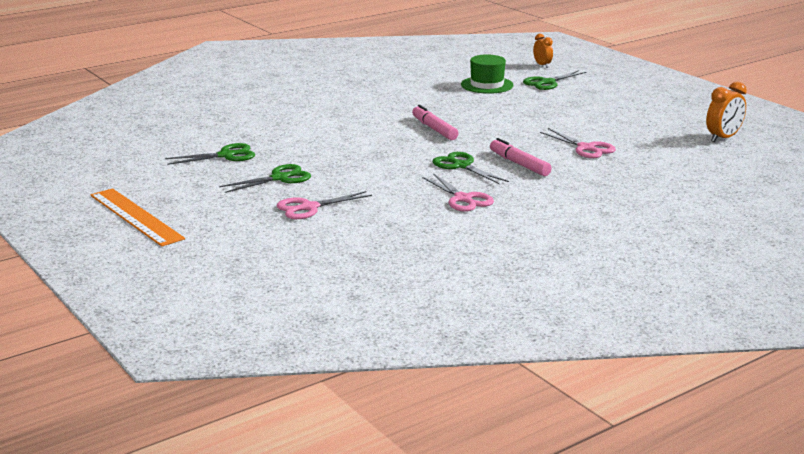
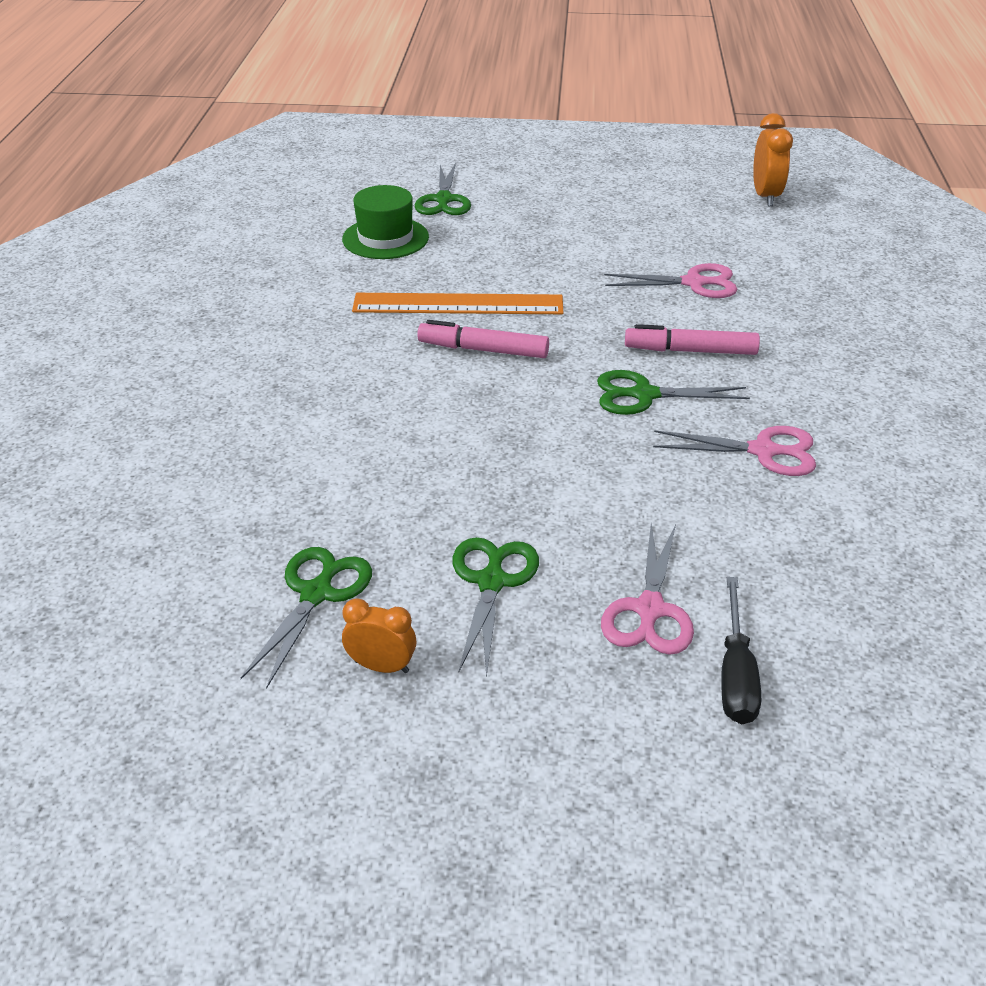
camera: 50 degrees left, 15 degrees up
(135, 216) = (466, 858): orange ruler -> orange ruler (458, 304)
(295, 232) = (736, 674): none -> black screwdriver
(542, 65) = (380, 174): orange clock -> orange clock (381, 666)

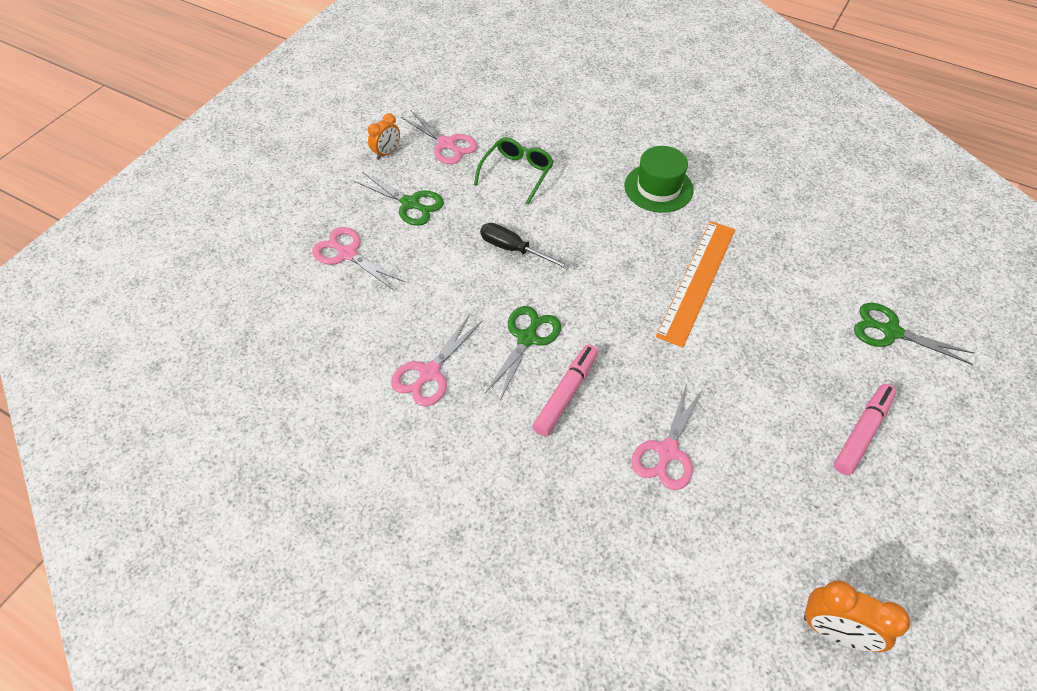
camera: 115 degrees right, 15 degrees up
(316, 593) = (447, 144): green scissors -> pink scissors
(349, 489) = (517, 173): none -> green glasses
(385, 238) = (823, 271): green hat -> green hat (658, 188)
(483, 350) = (627, 273): pink marker -> pink marker (862, 432)
(736, 674) = (285, 267): black screwdriver -> black screwdriver (513, 249)

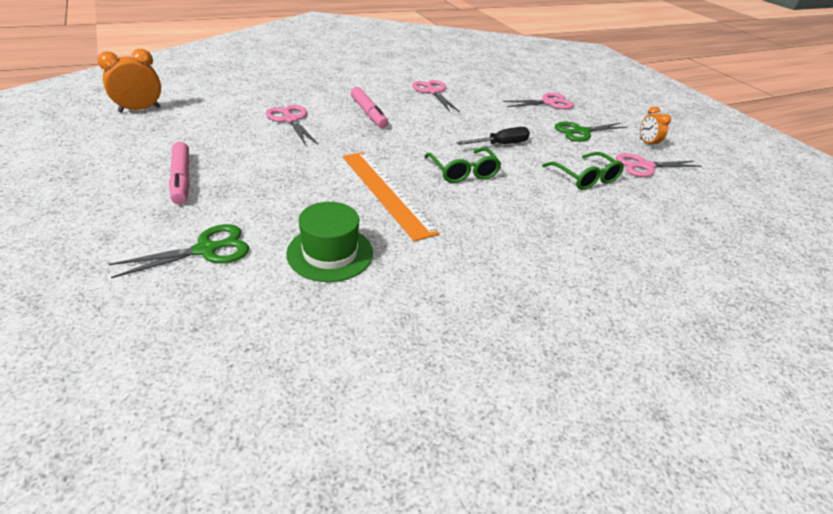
camera: 120 degrees right, 15 degrees down
(527, 338) = (421, 119): green scissors -> none
(602, 250) = (463, 172): none -> green glasses
(658, 188) = (509, 232): green hat -> green hat (330, 253)

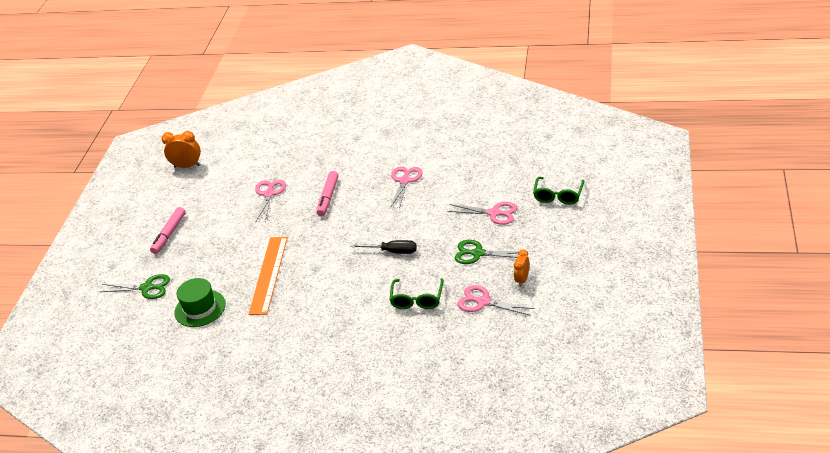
camera: 45 degrees right, 0 degrees up
(463, 172) = (334, 271): green glasses -> green glasses (558, 196)

